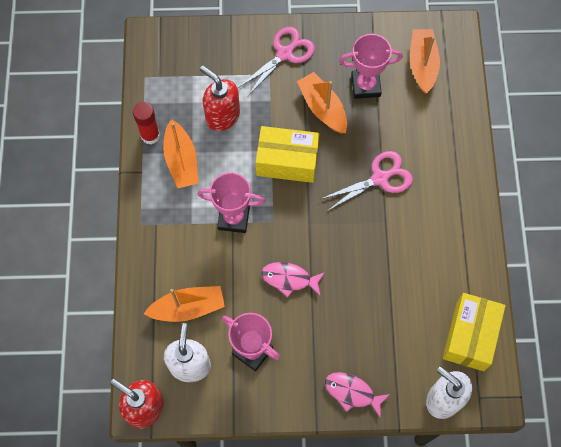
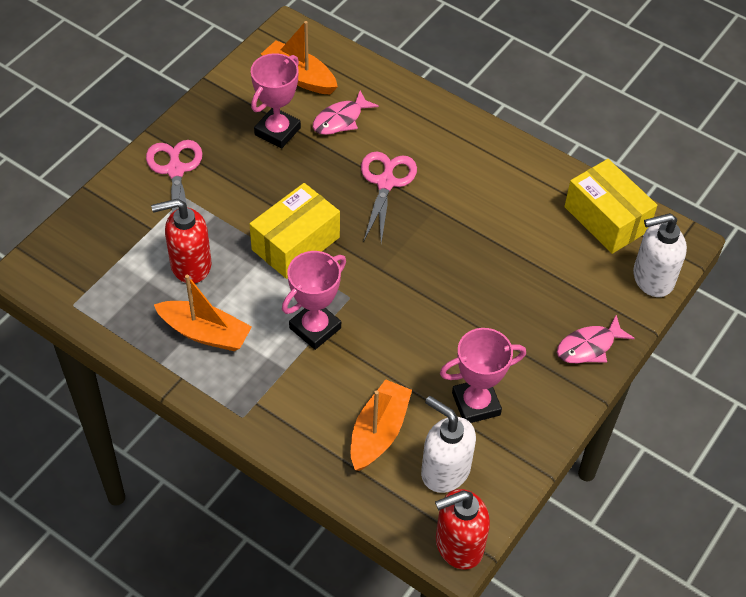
camera: 55 degrees left, 15 degrees down
(150, 135) = (147, 342): red glue stick -> none
(289, 279) = (425, 322): pink fish -> pink fish (340, 120)
(322, 108) = (266, 179): orange boat -> none

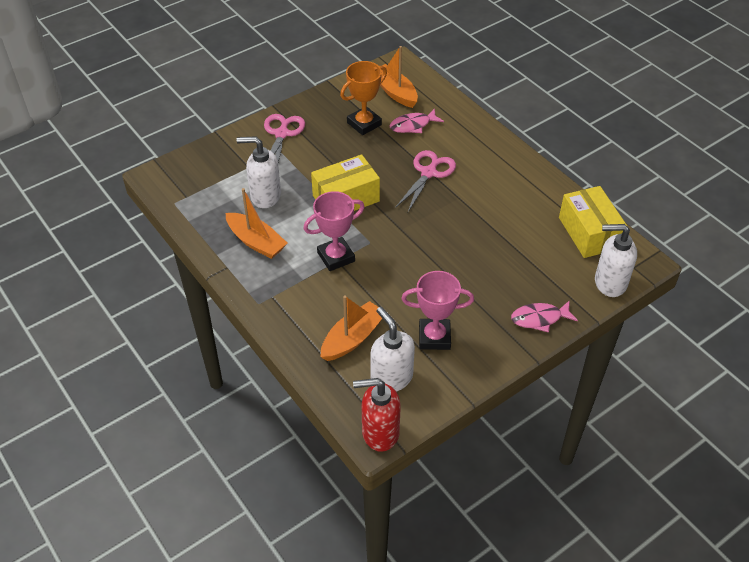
camera: 20 degrees right, 5 degrees down
(190, 265) = (265, 196): red soap dispenser -> white soap dispenser
(277, 131) = (364, 124): pink trophy -> orange trophy

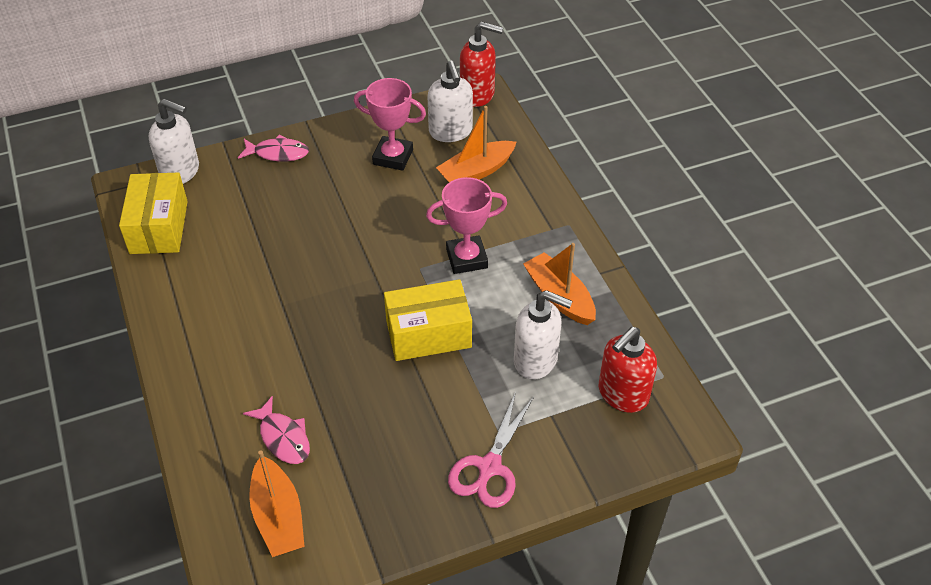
camera: 165 degrees left, 0 degrees up
(202, 187) = (622, 394): none -> red soap dispenser
(364, 124) = (355, 458): orange trophy -> none
(413, 125) = (283, 438): pink fish -> pink fish turned 60 degrees clockwise
(428, 173) = (302, 348): pink scissors -> none

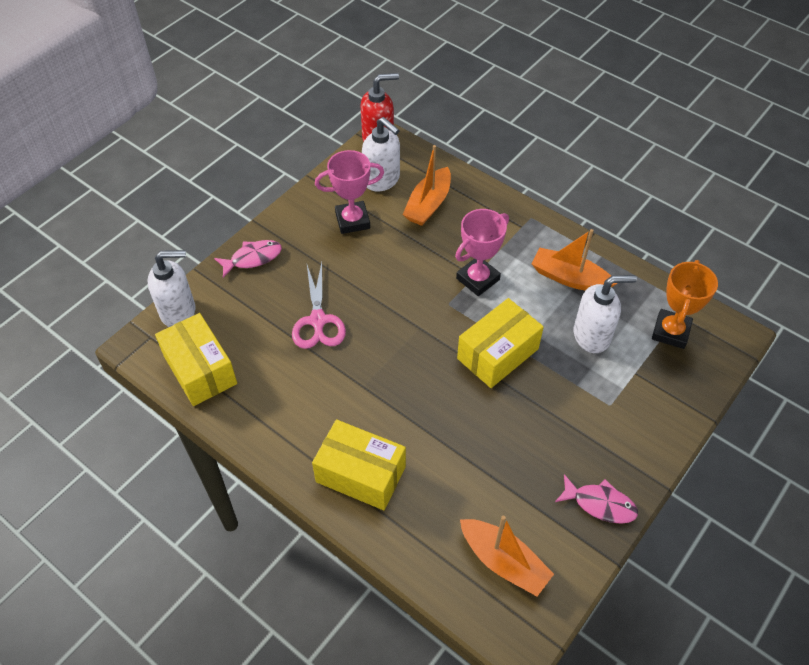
camera: 30 degrees left, 5 degrees up
(217, 377) = (360, 474): none -> yellow box
(283, 438) = (455, 496): pink fish -> pink fish (600, 504)
(489, 467) = (625, 435): pink scissors -> pink scissors (318, 320)
(622, 394) = (670, 332): red soap dispenser -> orange trophy

